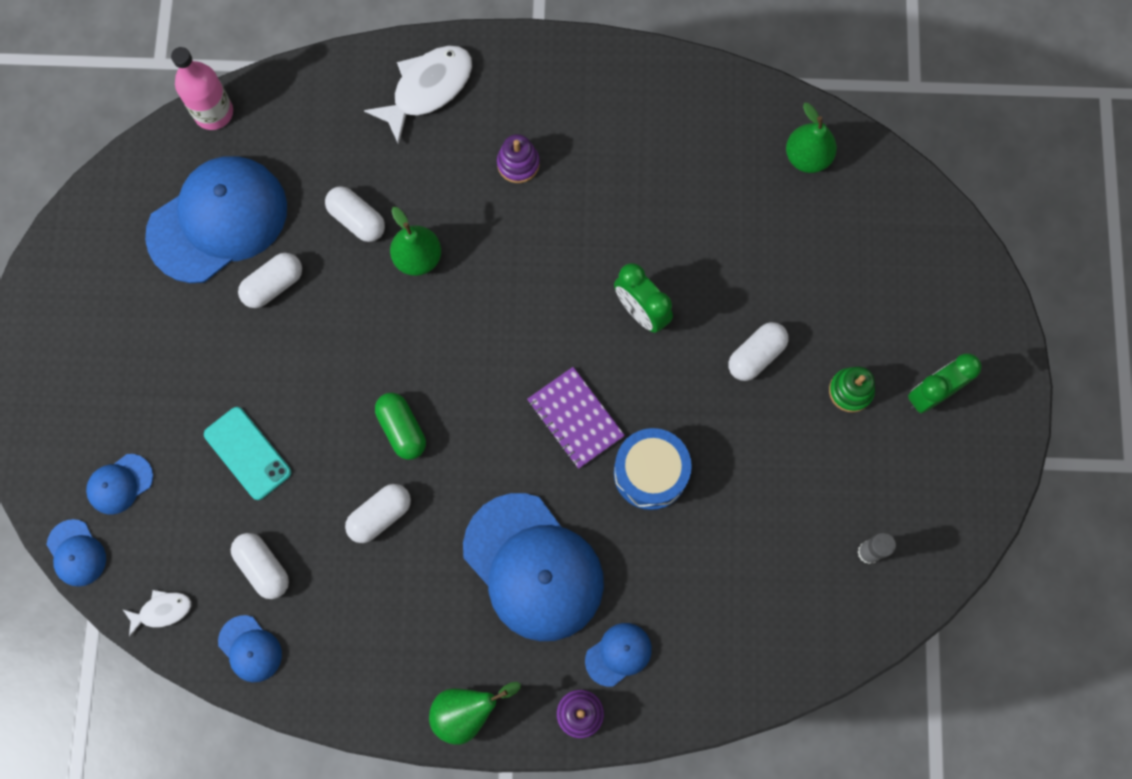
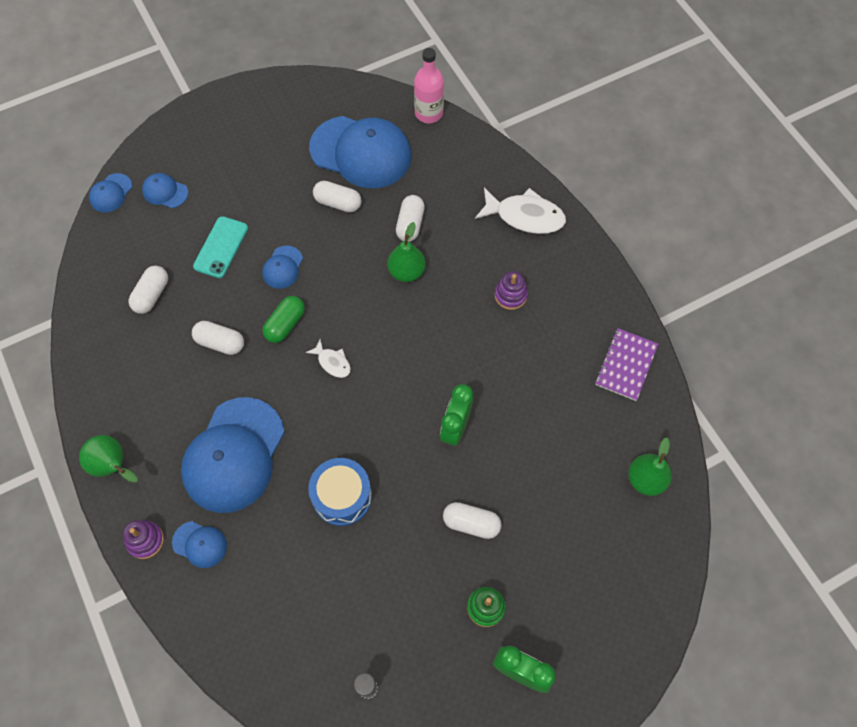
camera: 60 degrees right, 10 degrees down
(162, 611) = (97, 256): white fish -> white fish (332, 362)
(250, 649) = (95, 316): blue cap -> blue cap (282, 267)
(575, 418) = (353, 426): purple notebook -> purple notebook (626, 365)

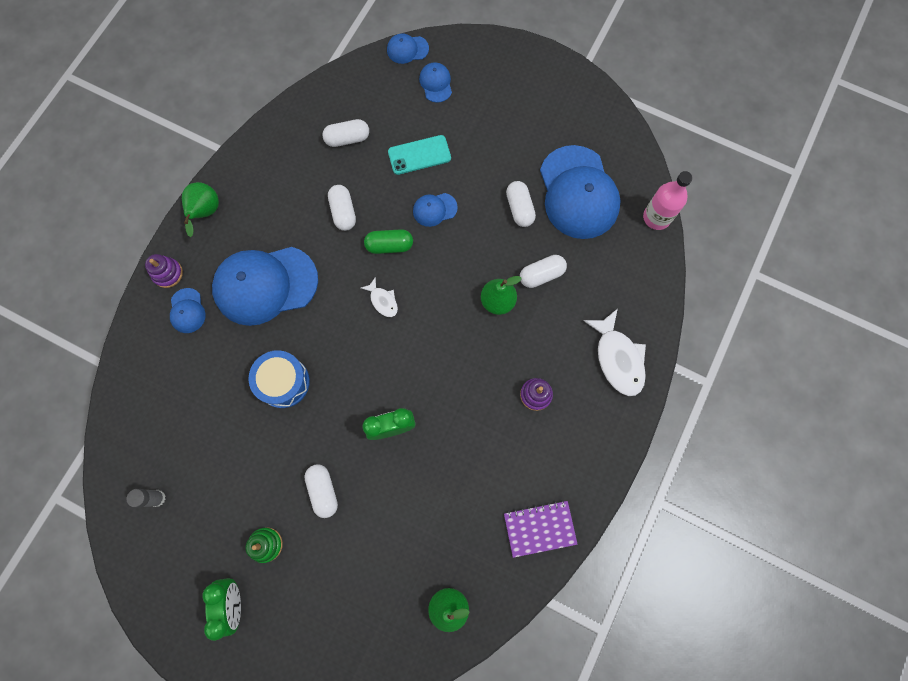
camera: 55 degrees right, 10 degrees up
(332, 362) = (382, 301): white fish -> white fish turned 45 degrees counterclockwise

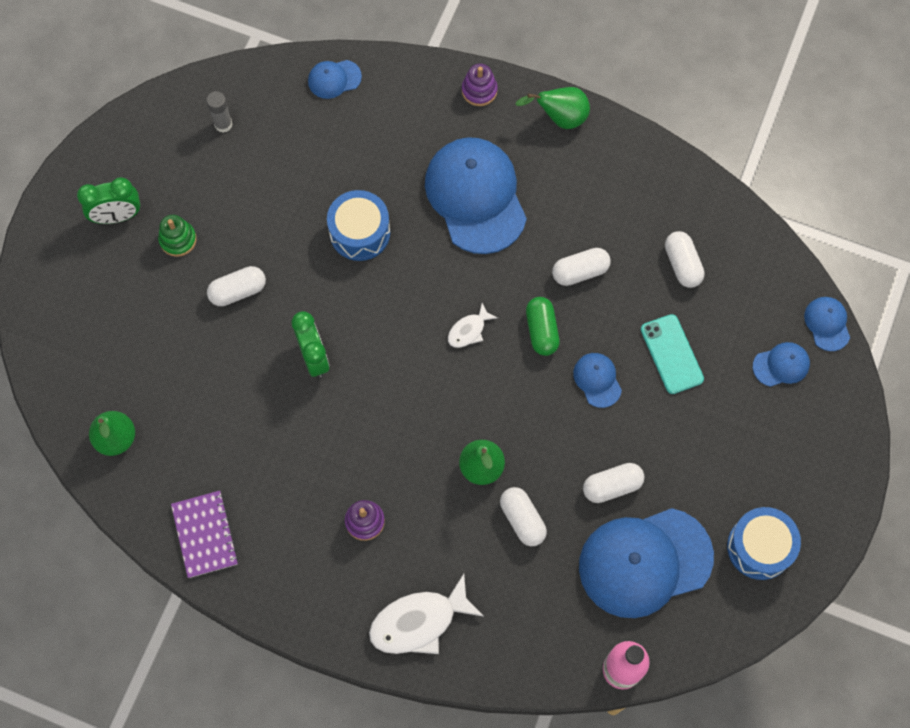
camera: 85 degrees right, 5 degrees down
(187, 311) = (436, 118): blue cap -> blue cap (334, 79)
(571, 116) = (759, 547): none -> blue drum

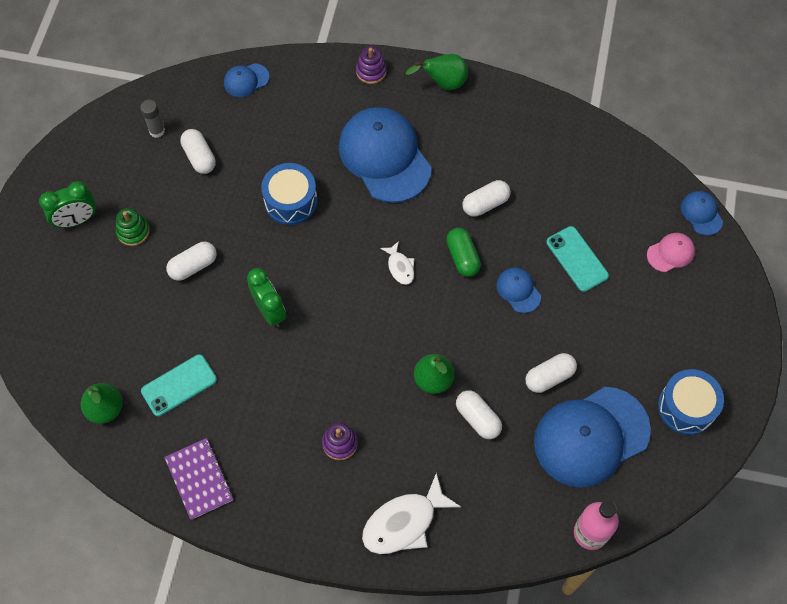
camera: 10 degrees left, 5 degrees down
(200, 425) = (179, 385): none -> turquoise phone
(469, 330) = (400, 267): white fish -> white fish turned 60 degrees counterclockwise
(682, 264) = (570, 184): white capsule -> white capsule (199, 157)
(781, 365) = (671, 253): blue cap -> pink cap

